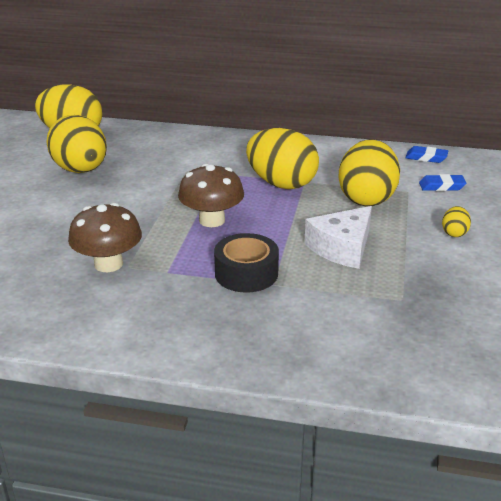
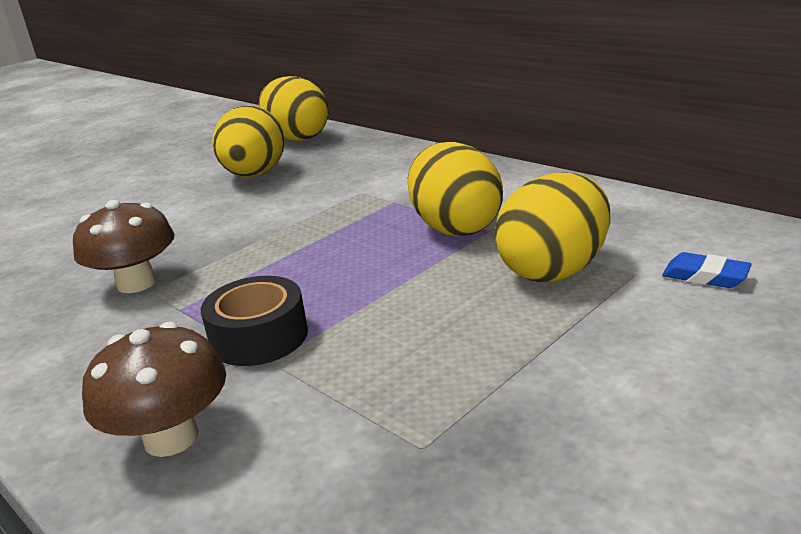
camera: 35 degrees right, 5 degrees down
(212, 220) = (310, 257): brown mushroom -> brown mushroom (171, 437)
(342, 248) = (429, 335): white cheese -> none
(426, 158) = (725, 228): blue eraser -> none
(454, 233) = (644, 358): yellow egg -> none

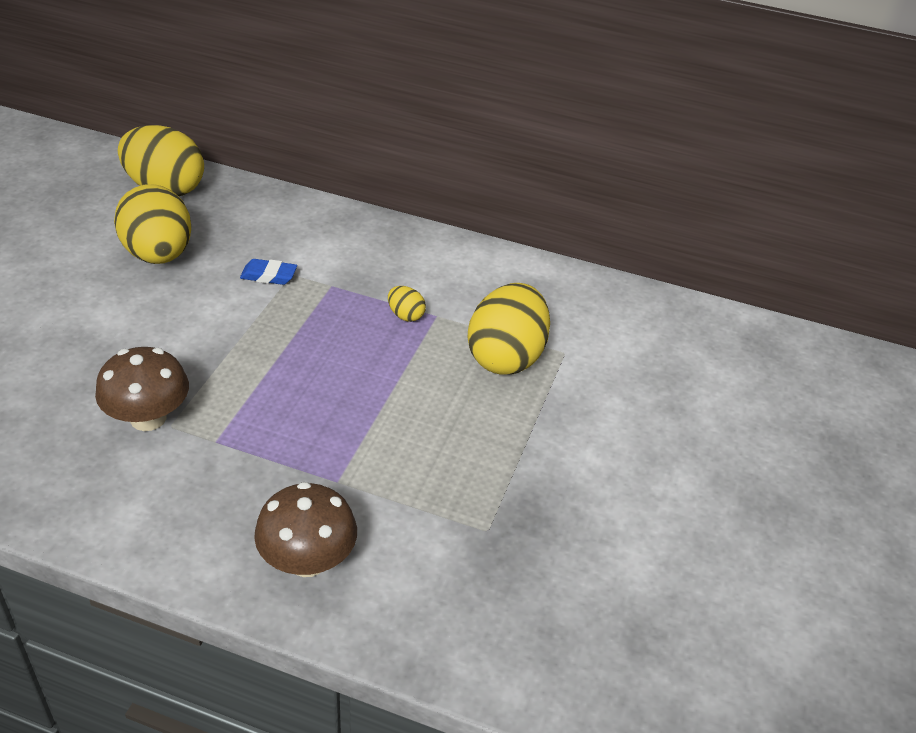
camera: 30 degrees left, 15 degrees up
(259, 337) = (310, 459): black tape -> none
(455, 228) = (405, 315): yellow egg -> yellow egg, size x0.43
(705, 276) = (612, 350): blue eraser -> blue eraser (269, 275)

